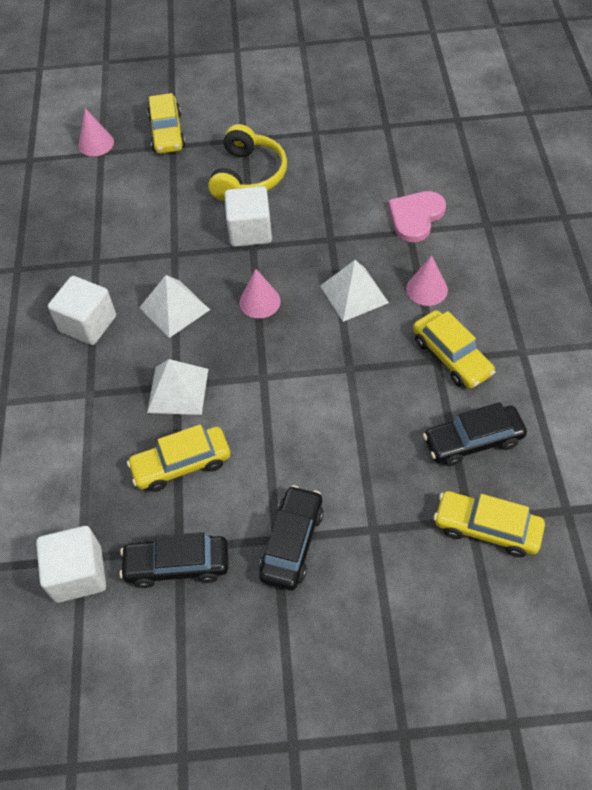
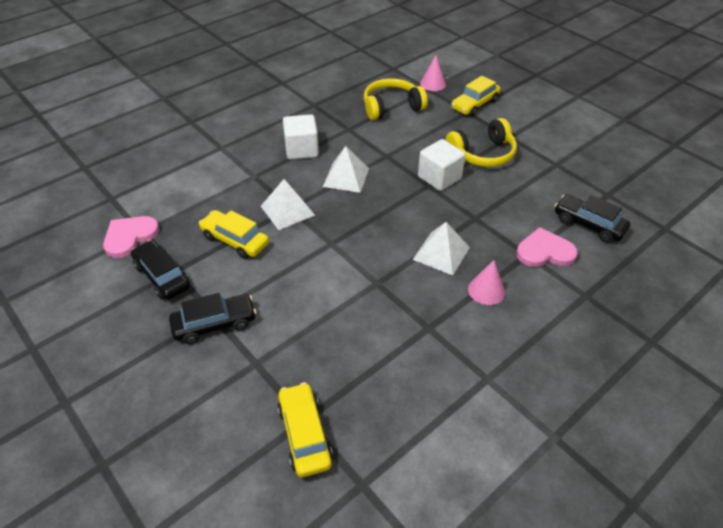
camera: 50 degrees right, 10 degrees down
(78, 574) = (130, 237): white cube -> pink heart
(98, 202) = (391, 107): none -> yellow headphones
(260, 301) = (388, 211): pink cone -> none
(451, 356) = (440, 335): yellow car -> none
(473, 441) = (375, 386): black car -> black car (588, 224)

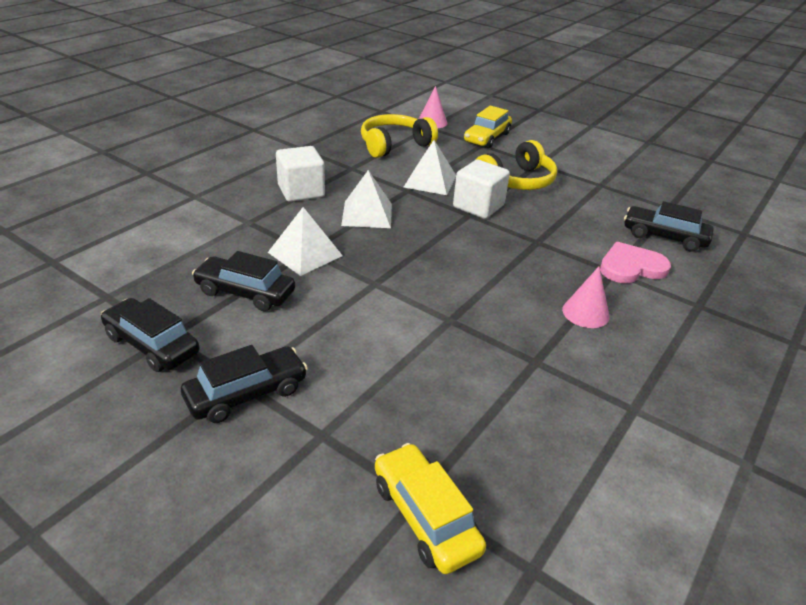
camera: 15 degrees left, 10 degrees down
(130, 237) = (91, 303): pink heart -> none
(235, 240) = (245, 292): yellow car -> black car
(441, 253) = (514, 280): white pyramid -> white pyramid (430, 181)

